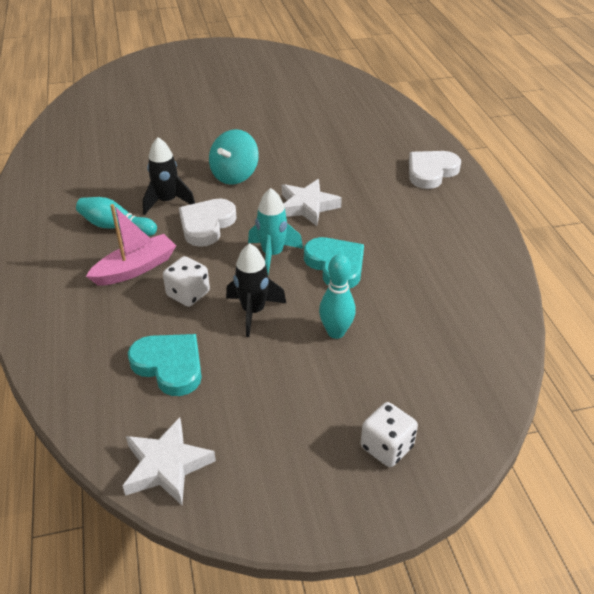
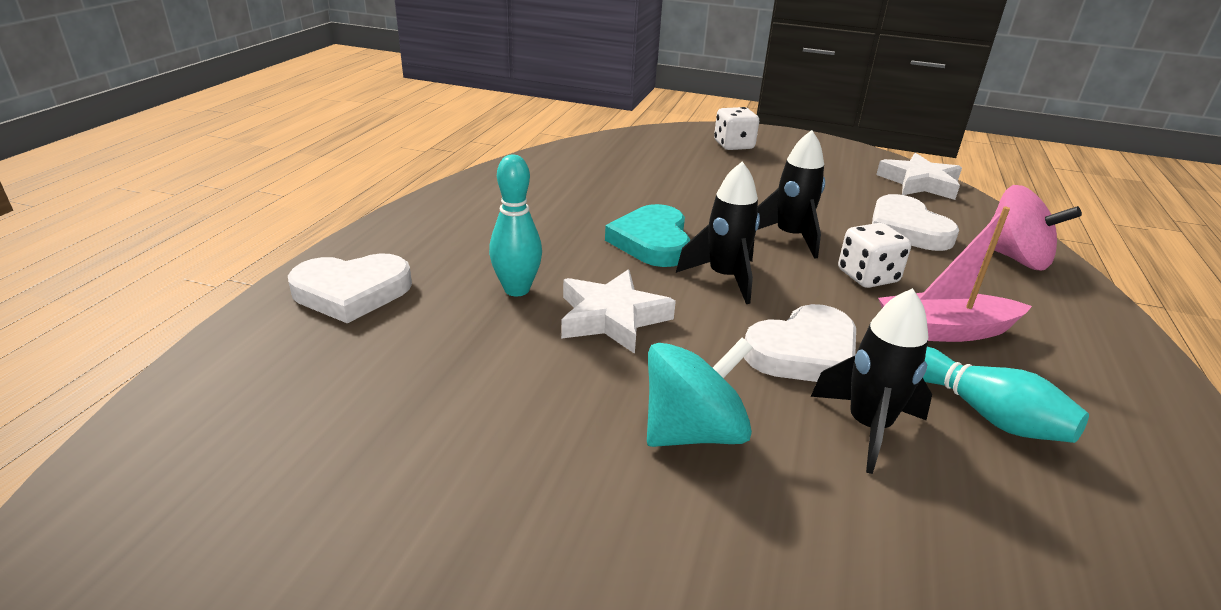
camera: 150 degrees left, 10 degrees down
(81, 366) = (1015, 258): none -> pink spinning top
(169, 366) = (906, 229): turquoise heart -> white heart
(272, 255) = (724, 278): turquoise rocket -> black rocket
(336, 332) = (711, 199): turquoise bowling pin -> turquoise bowling pin (517, 289)

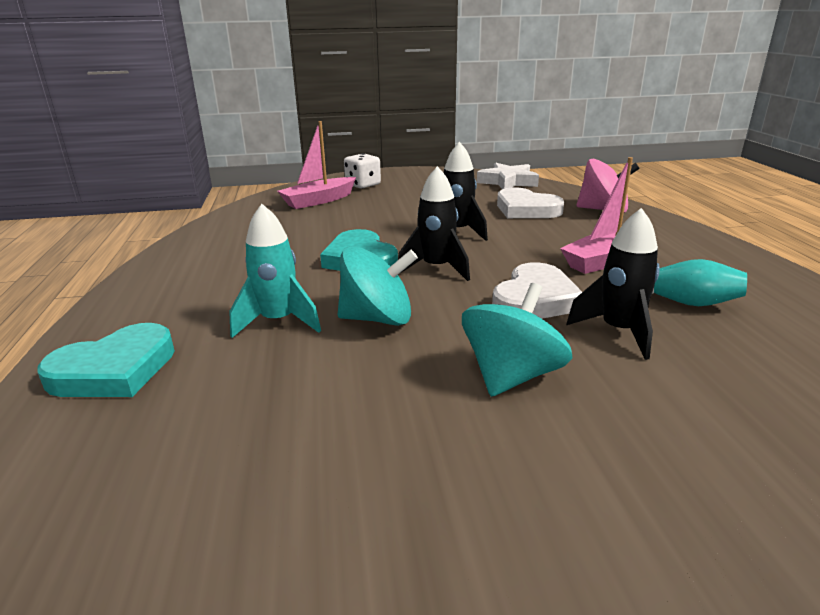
camera: 25 degrees left, 5 degrees down
(352, 292) = (114, 370): white heart -> turquoise heart
(517, 289) = (278, 322): turquoise bowling pin -> turquoise rocket
(612, 318) = (378, 319): white star -> turquoise spinning top
(667, 155) = (318, 201): none -> pink boat
(867, 276) = (529, 242): white dice -> none

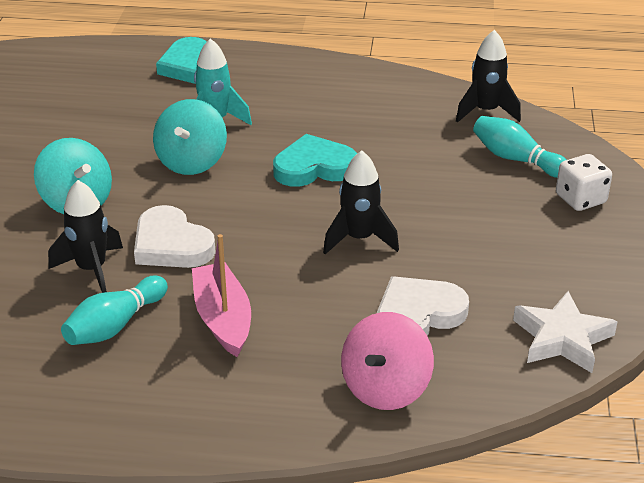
camera: 105 degrees right, 10 degrees up
(318, 201) = (516, 159): pink boat -> turquoise bowling pin
(436, 268) = (267, 205): black rocket -> black rocket (486, 111)

